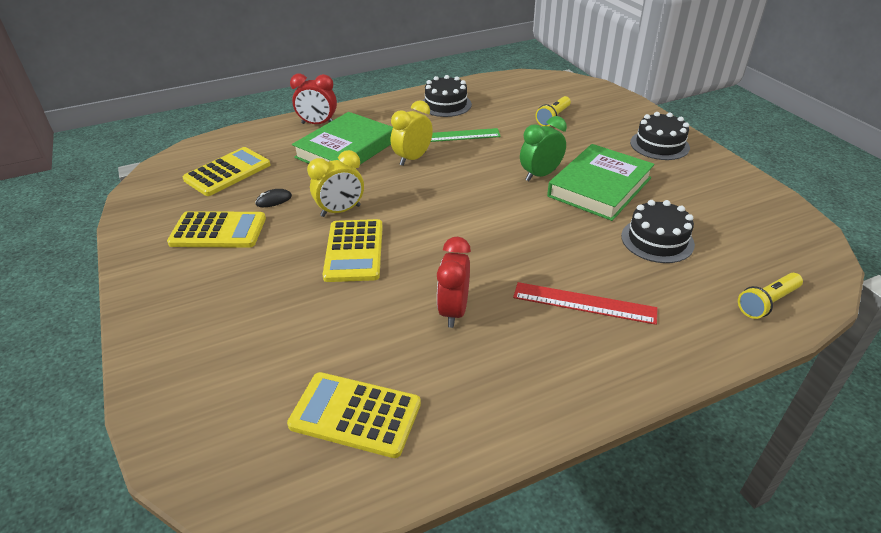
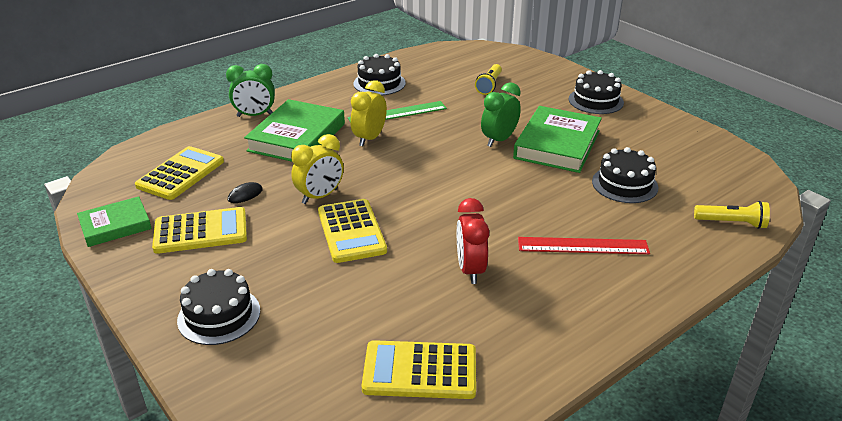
camera: 15 degrees left, 5 degrees down
(149, 214) = (115, 225): none -> green book
(194, 318) = (219, 315): none -> black cake
(318, 124) = (255, 115): red clock -> green clock
(767, 302) = (732, 223): yellow flashlight -> yellow flashlight turned 120 degrees counterclockwise

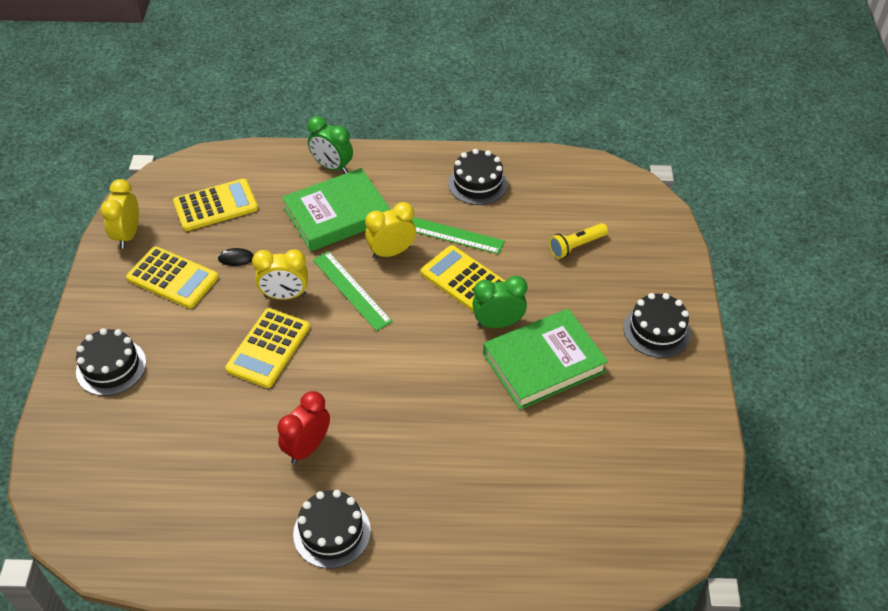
camera: 40 degrees right, 15 degrees up
(115, 225) = (128, 235): green book -> yellow clock
(369, 170) = (351, 290): none -> green ruler
(420, 371) = (176, 508): yellow calculator -> yellow calculator (464, 280)
(583, 246) = (419, 487): red ruler -> none
(624, 184) = (542, 450): black cake -> black cake (332, 532)
(732, 223) = (579, 559): yellow flashlight -> none

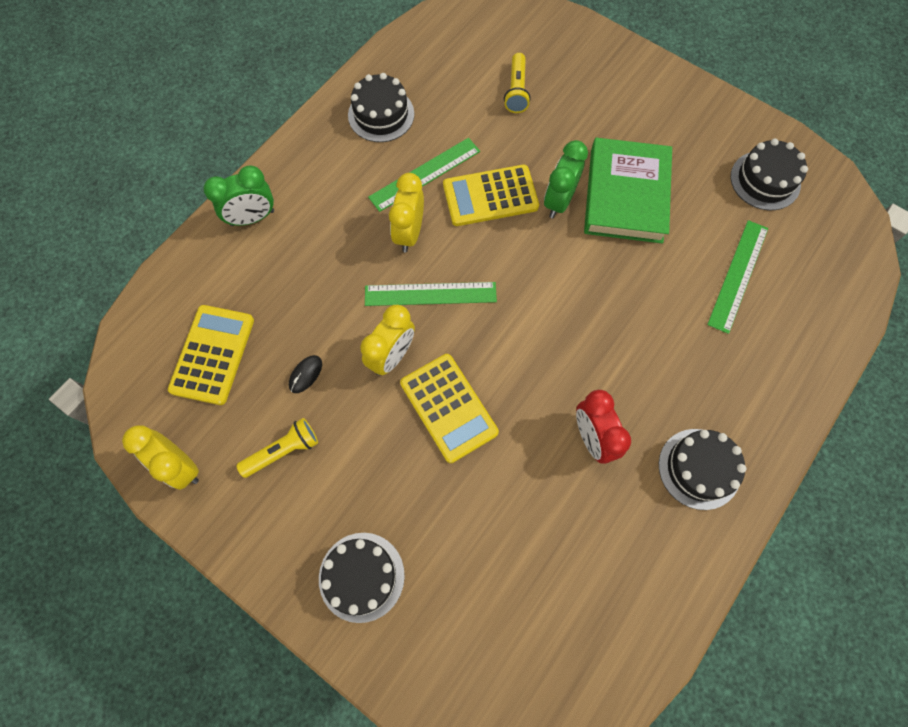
camera: 55 degrees left, 20 degrees up
(172, 278) = (283, 451): yellow calculator -> yellow flashlight
(337, 215) = (322, 250): green book -> none
(534, 477) = (738, 275): none -> green ruler
(657, 330) = (648, 96): black cake -> black cake (765, 180)

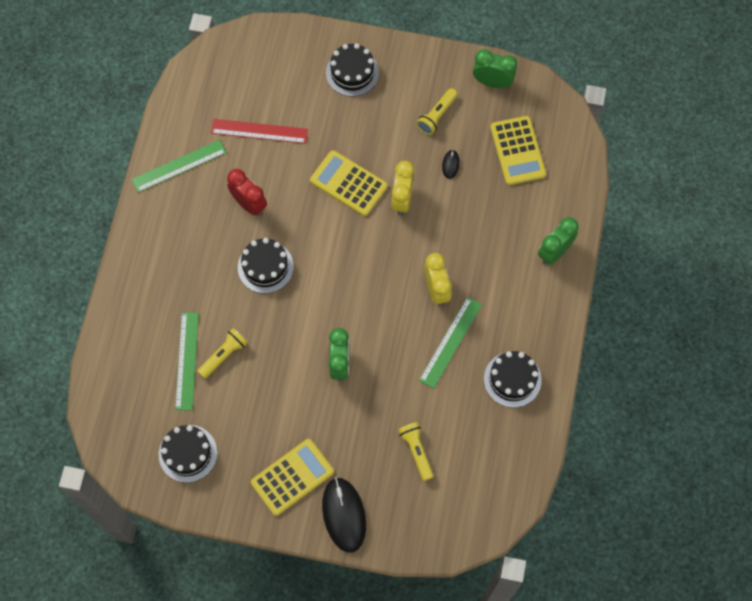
camera: 155 degrees right, 0 degrees up
(180, 466) = (492, 82): yellow clock -> green clock
(430, 294) = (398, 252): green ruler -> green ruler (179, 166)
(490, 196) = (392, 345): yellow calculator -> yellow calculator (292, 477)
(537, 543) = (259, 131): none -> red ruler
(617, 66) = (344, 515): none -> black mouse
(625, 195) = (291, 392): green book -> none
(691, 263) = (224, 355): none -> yellow flashlight
(699, 468) = (175, 214): black cake -> black cake (265, 267)

